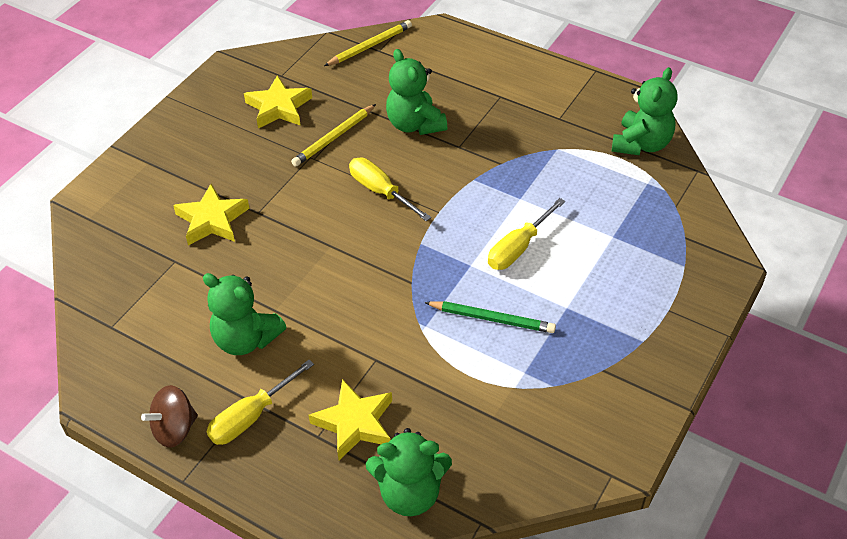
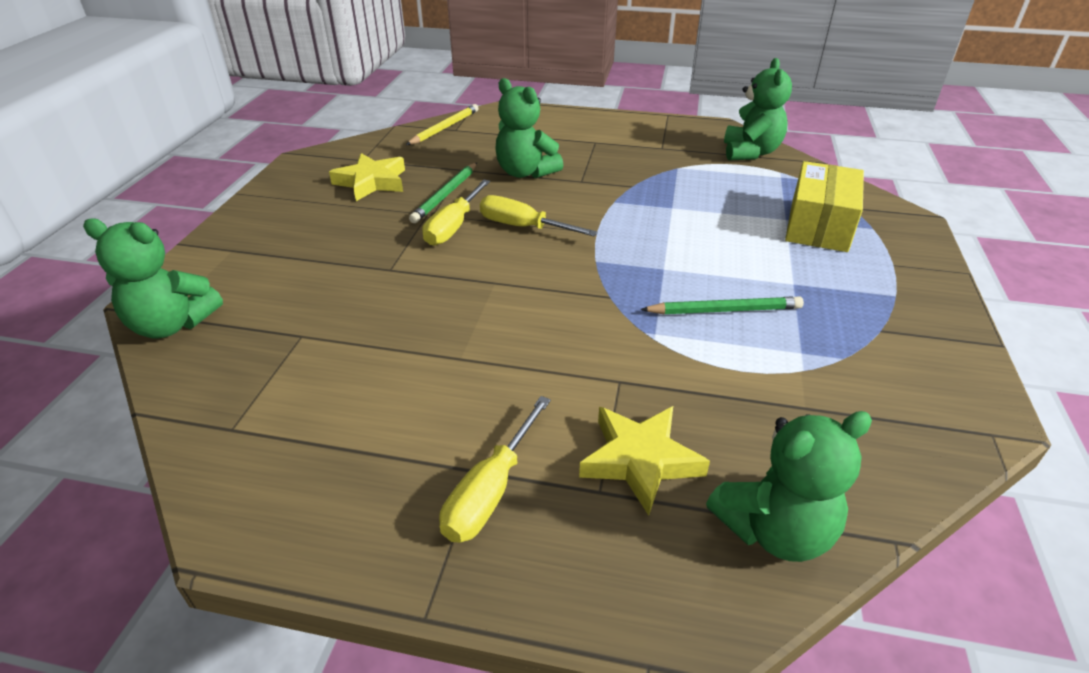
camera: 20 degrees left, 10 degrees down
(174, 429) = (379, 541): brown spinning top -> none
(212, 220) = (335, 286): yellow star -> none
(246, 339) = (436, 398): green teddy bear -> green teddy bear (172, 325)
(334, 138) = (445, 195): yellow pencil -> green pencil
(518, 248) = (702, 245): yellow screwdriver -> yellow screwdriver (453, 227)
(636, 251) = (818, 226): none -> yellow box

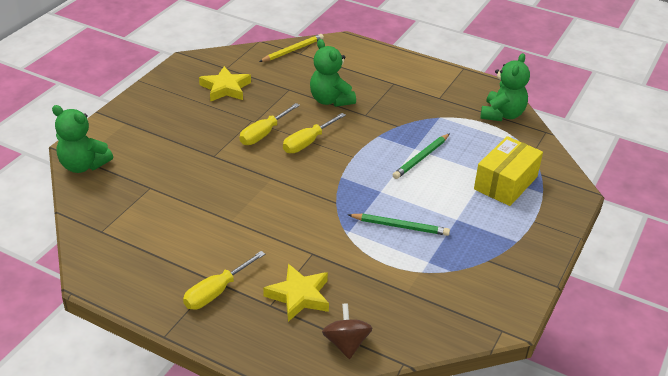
camera: 15 degrees right, 0 degrees up
(445, 195) = (269, 108): green pencil -> green pencil (421, 158)
(522, 227) = (307, 143): yellow screwdriver -> yellow screwdriver turned 90 degrees counterclockwise
(774, 530) = (346, 343): green teddy bear -> brown spinning top

